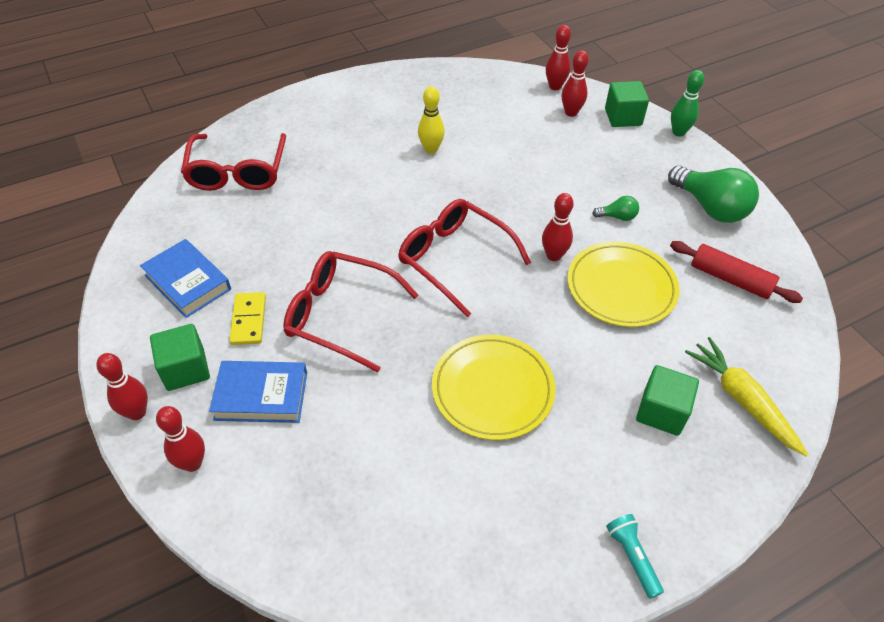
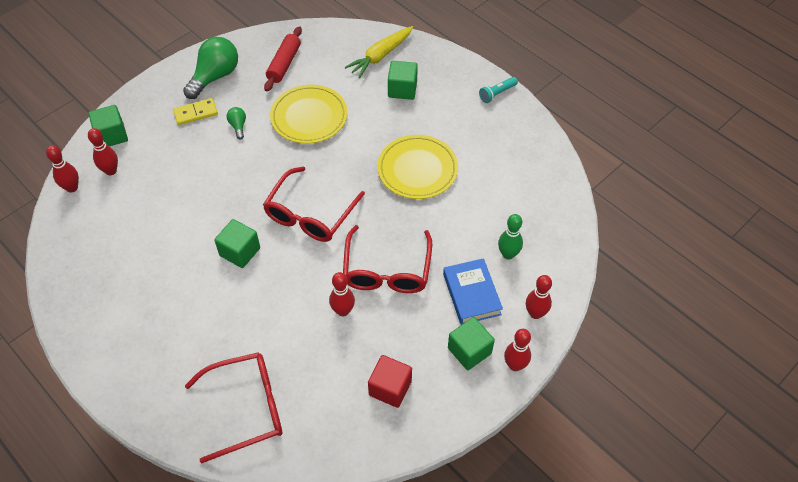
camera: 105 degrees left, 5 degrees up
(187, 282) = (390, 388): blue book -> red cube
(248, 320) = (412, 328): yellow domino -> yellow domino (195, 113)
(424, 192) = (240, 252): none -> green cube
(431, 149) = (182, 261): yellow bowling pin -> none
(553, 255) = (289, 157): red bowling pin -> red bowling pin (343, 311)
(678, 132) = (127, 99): green bowling pin -> green bowling pin (508, 254)

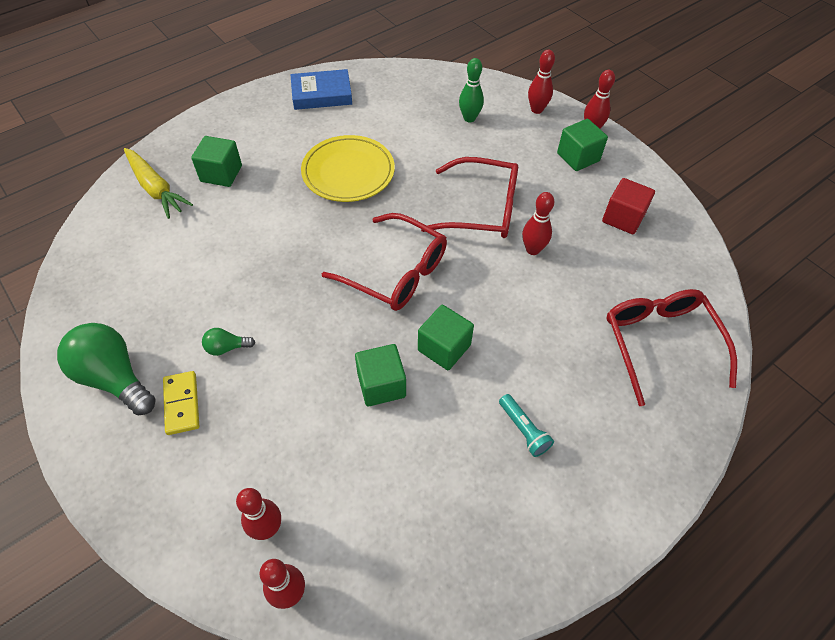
camera: 85 degrees left, 0 degrees up
(112, 135) = (189, 532): green cube -> green cube (381, 385)
(284, 64) = (126, 290): red rolling pin -> none
(309, 117) = (236, 266): yellow plate -> none
(471, 294) = (514, 148): blue book -> blue book (322, 94)
(497, 94) = (257, 99): turquoise flashlight -> turquoise flashlight (523, 430)

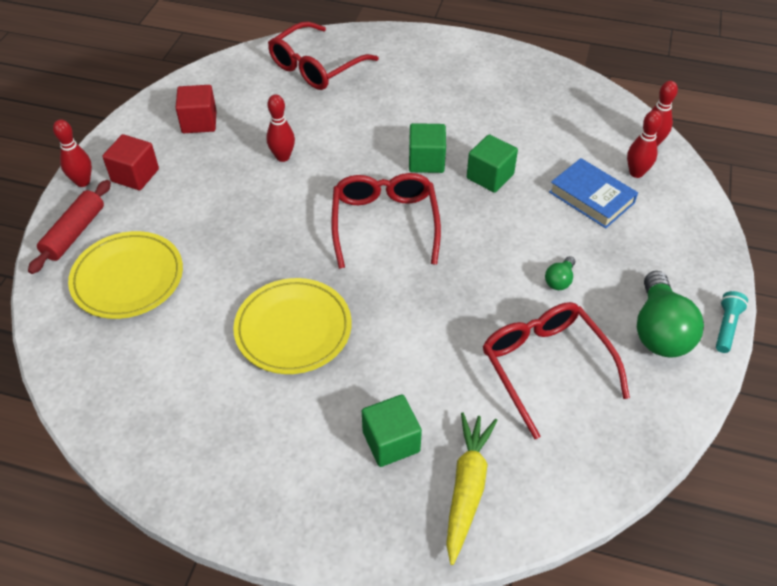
camera: 125 degrees left, 5 degrees down
(182, 404) = (626, 272): yellow domino -> none
(226, 348) = (559, 280): green light bulb -> green light bulb turned 75 degrees clockwise
(322, 94) = (177, 443): blue book -> blue book (591, 197)
(469, 118) = (128, 278): green bowling pin -> yellow plate
(481, 209) = (261, 207): red glasses -> red glasses (545, 367)
(523, 430) = (447, 99): turquoise flashlight -> turquoise flashlight (726, 327)
(536, 110) = (74, 233): red bowling pin -> red rolling pin
(578, 157) = (135, 175): green cube -> red cube

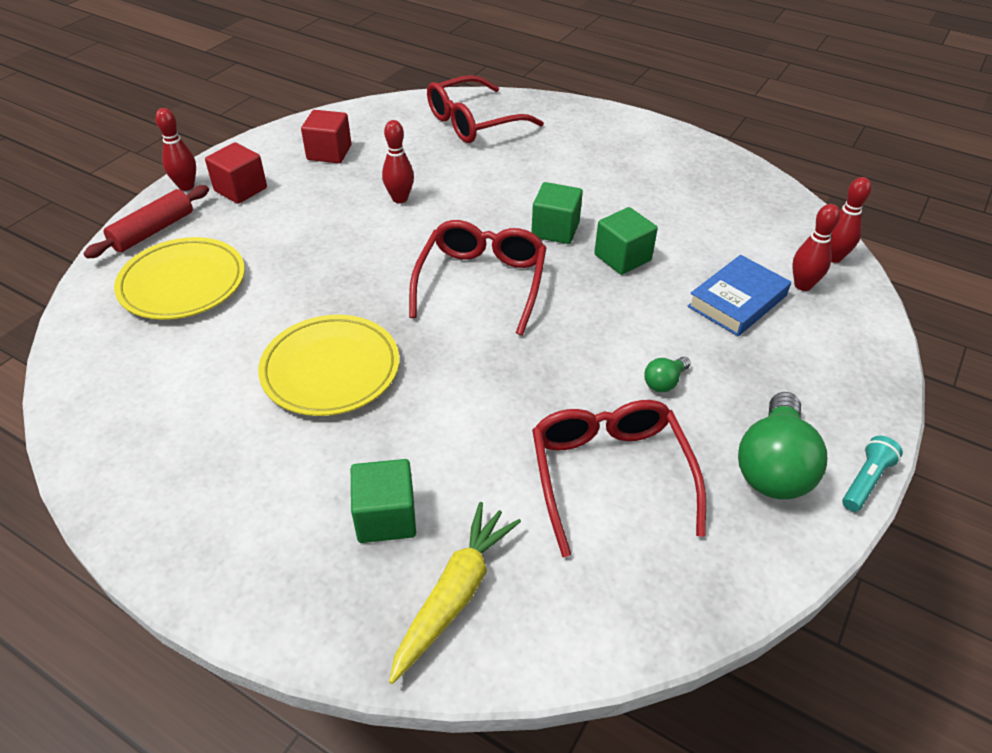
camera: 15 degrees right, 5 degrees down
(591, 197) = (737, 301): blue book -> blue book turned 75 degrees clockwise

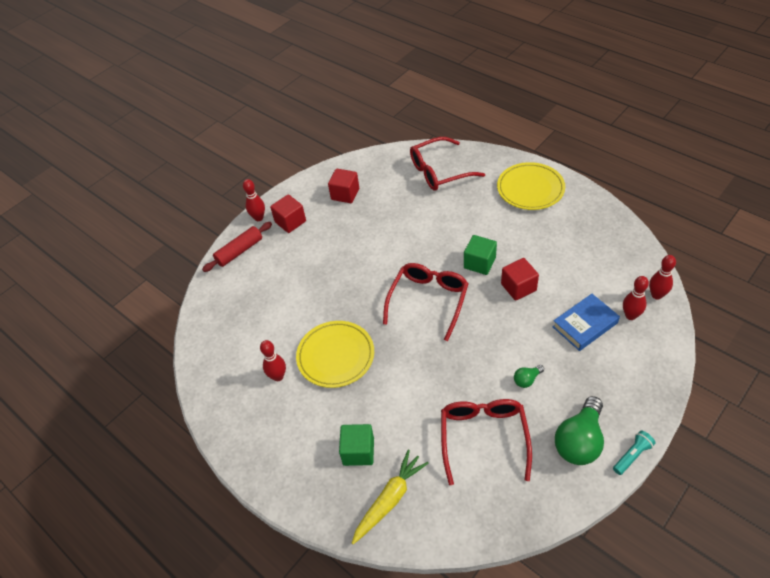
camera: 15 degrees right, 5 degrees up
(183, 283) = (256, 290): yellow plate -> yellow plate (530, 189)
(400, 199) = (385, 233): red bowling pin -> red bowling pin (278, 376)
(622, 257) = (518, 287): green cube -> red cube

